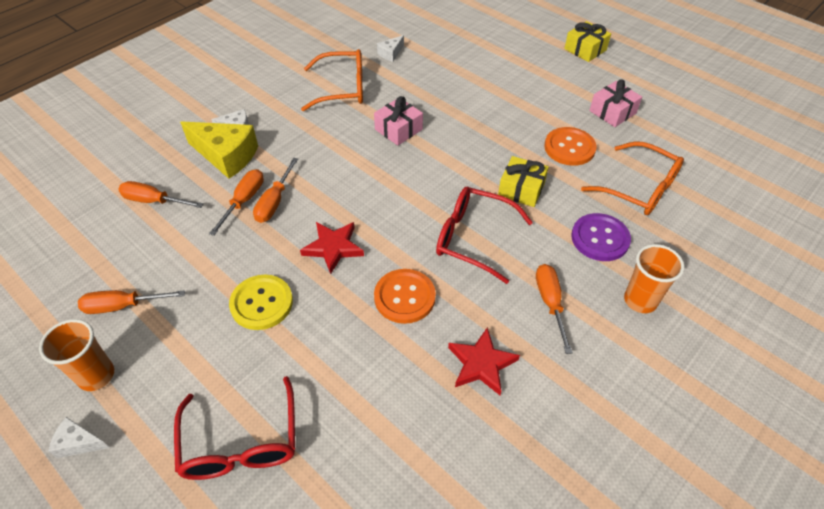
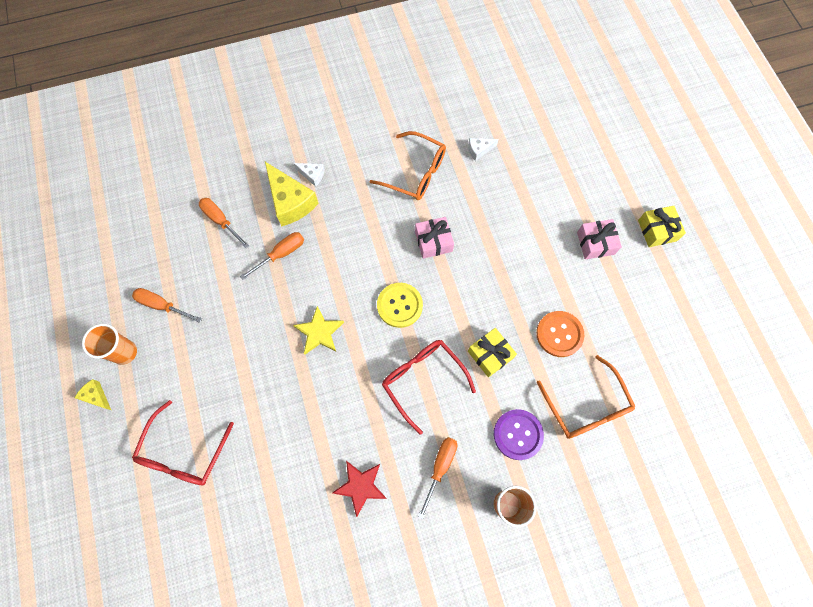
camera: 30 degrees right, 20 degrees up
(79, 443) = (96, 396): white cheese -> yellow cheese
(261, 303) = (247, 353): yellow button -> yellow button (399, 305)
(274, 202) = (301, 267): orange screwdriver -> none
(333, 248) = (319, 332): red star -> yellow star
(404, 297) = (343, 403): orange button -> none
(612, 112) = (626, 316): pink gift -> pink gift (595, 243)

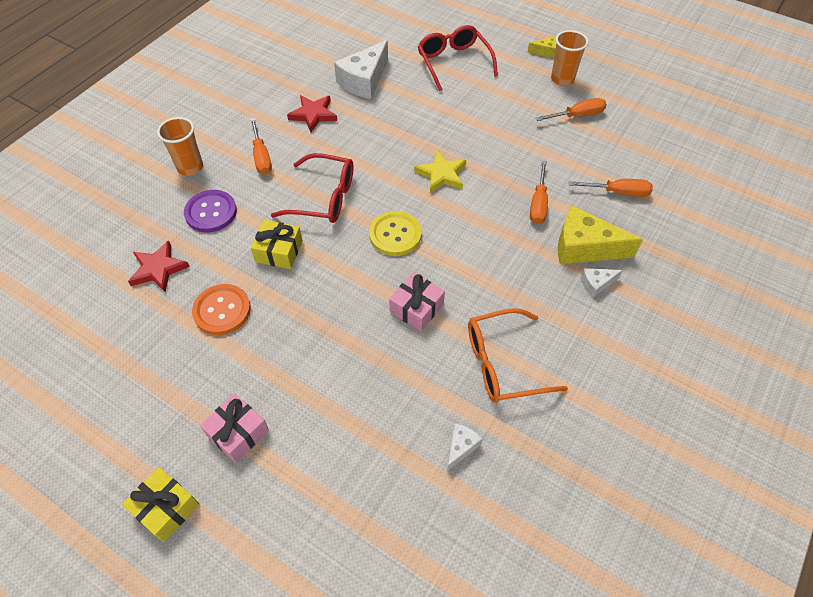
camera: 140 degrees right, 15 degrees down
(281, 496) = (364, 81): none -> white cheese
(586, 406) = (158, 269): orange glasses -> red star

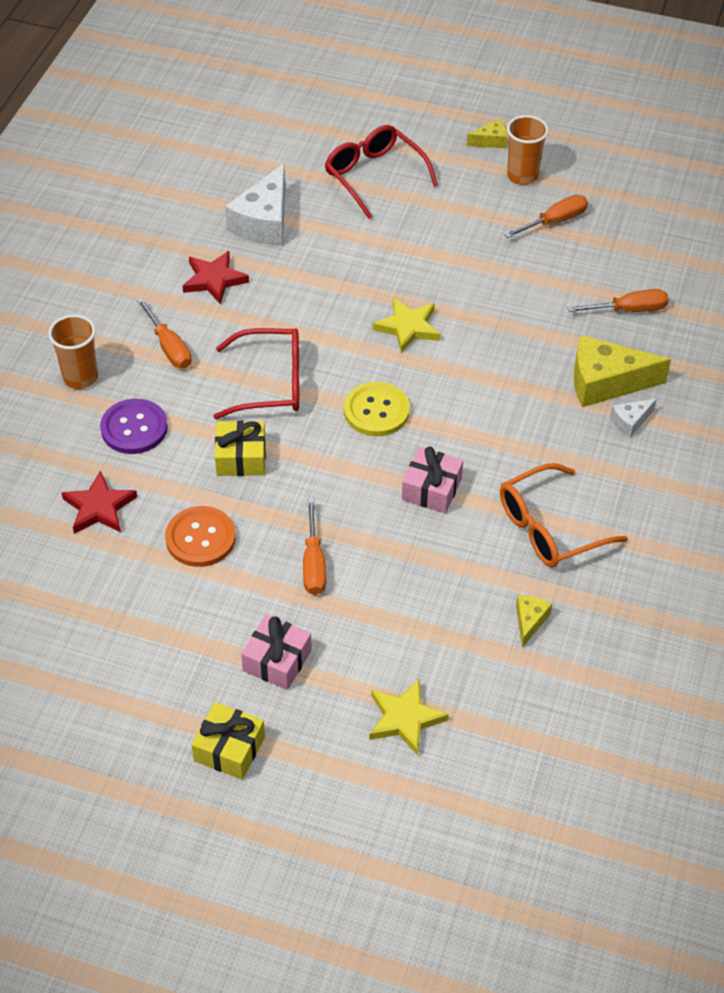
camera: 15 degrees left, 5 degrees down
(323, 517) = (405, 718): none -> yellow star
(461, 447) = (529, 621): white cheese -> yellow cheese
(538, 204) = (537, 341): orange screwdriver -> orange screwdriver (313, 563)

